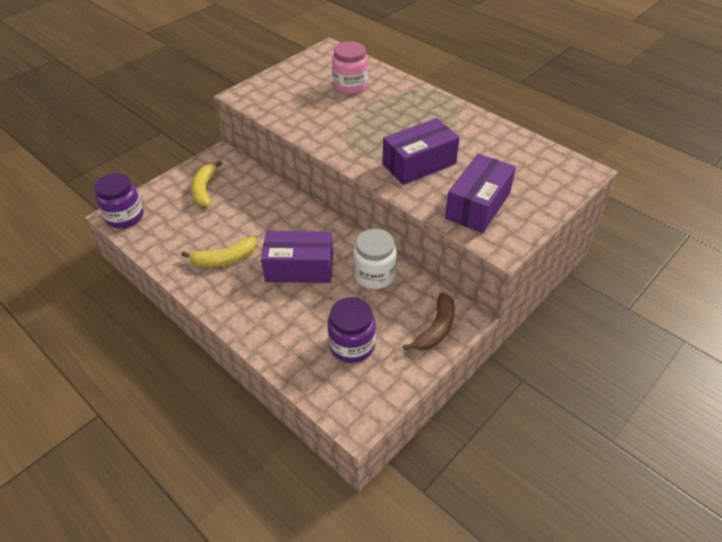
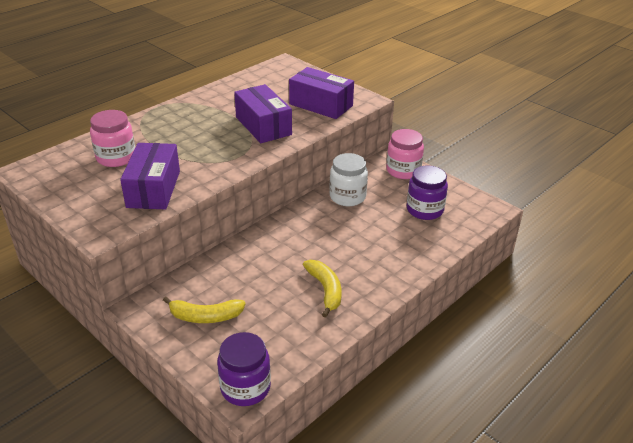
camera: 90 degrees left, 10 degrees down
(299, 268) = (338, 239): purple box -> purple box (154, 189)
(436, 329) = (403, 171): brown banana -> pink jar

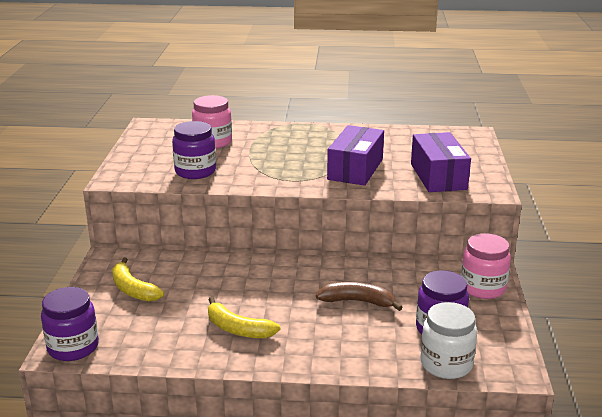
camera: 50 degrees right, 10 degrees down
(154, 189) = (195, 171): purple box -> purple jar
(325, 290) = (237, 329): yellow banana -> yellow banana turned 90 degrees clockwise
(347, 197) = (387, 278): white jar -> white jar (446, 364)
(358, 223) = (357, 301): none -> brown banana

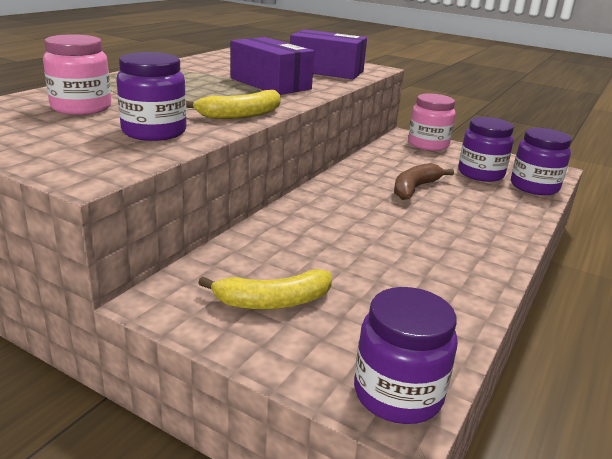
camera: 65 degrees left, 0 degrees up
(237, 329) = (427, 255): yellow banana -> yellow banana (240, 115)
(446, 364) = (534, 187): white jar -> purple jar

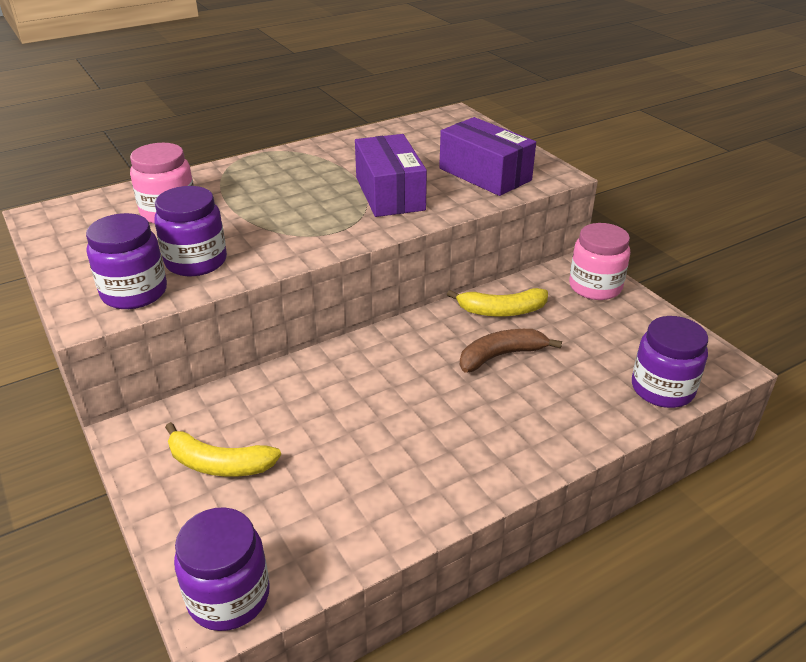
camera: 30 degrees right, 10 degrees up
(240, 115) = (301, 247): yellow banana -> yellow banana (501, 311)
(480, 174) = (612, 351): purple jar -> purple jar (134, 293)

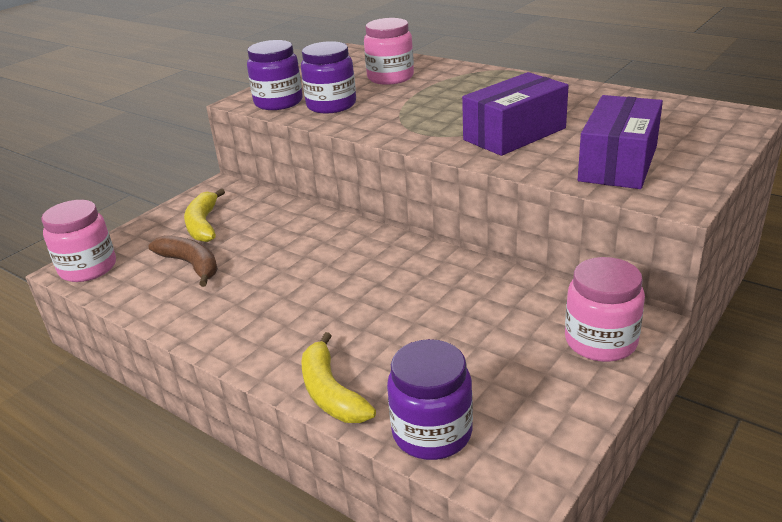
camera: 70 degrees right, 5 degrees down
(228, 596) = (88, 268): purple jar -> pink jar
(501, 311) = (489, 289): yellow banana -> yellow banana (331, 392)
(501, 356) = (411, 308): brown banana -> brown banana (191, 265)

